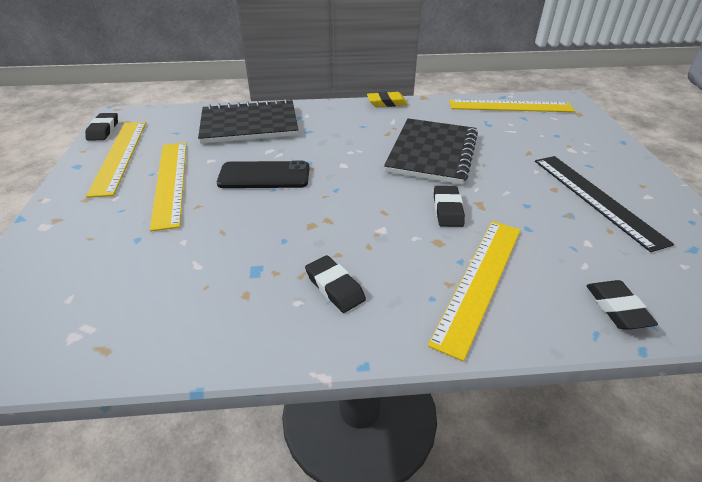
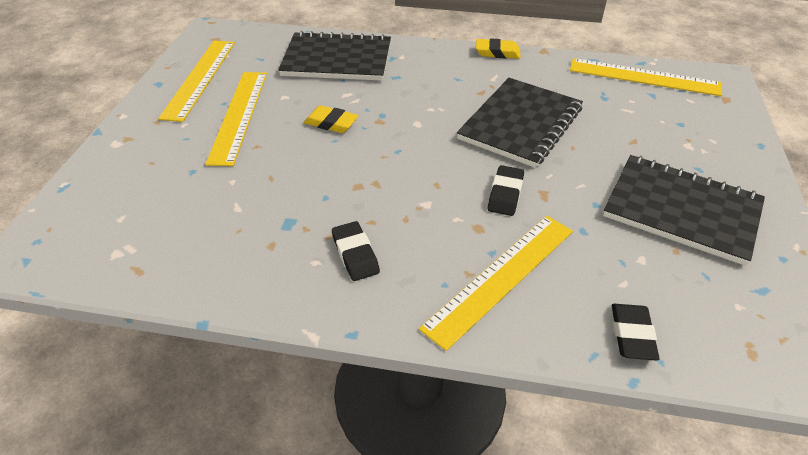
camera: 15 degrees right, 5 degrees up
(103, 130) = (192, 46): black eraser -> none
(264, 176) = (331, 123): black phone -> yellow eraser
(595, 198) = (681, 210): black ruler -> black notebook

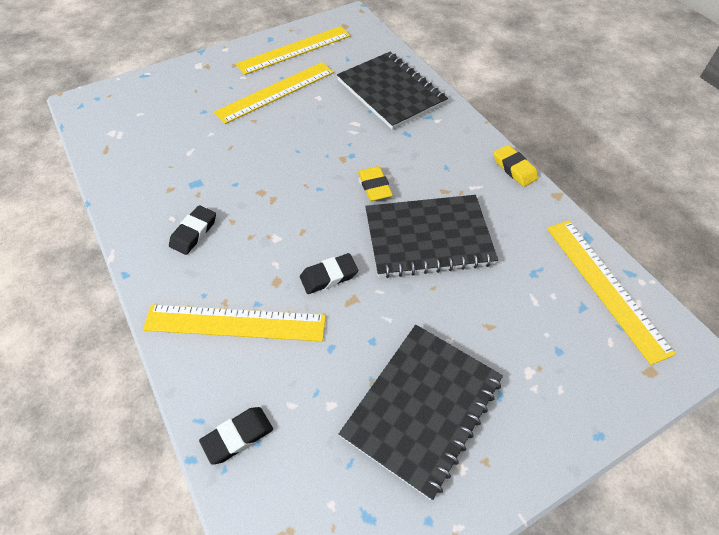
camera: 50 degrees right, 10 degrees up
(331, 123) = (313, 137): yellow eraser -> yellow eraser (374, 186)
(681, 210) = (422, 407): black notebook -> black notebook turned 45 degrees clockwise

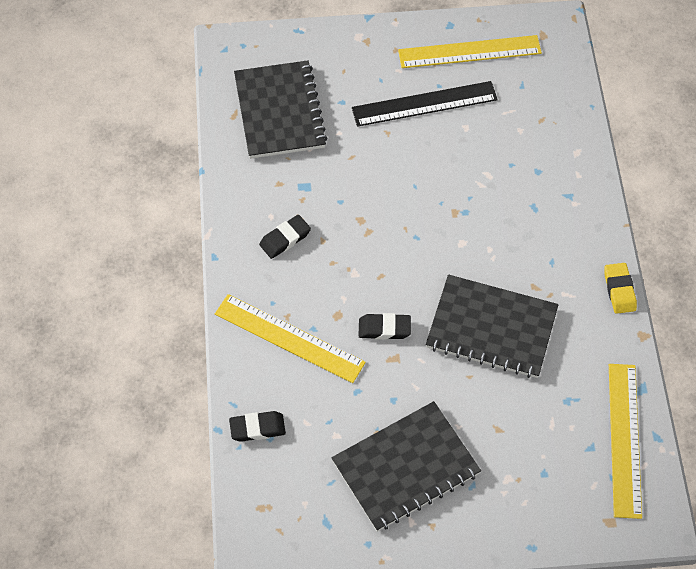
camera: 25 degrees right, 5 degrees up
(276, 92) = (424, 104): yellow ruler -> black ruler
(374, 186) = (470, 256): yellow eraser -> none
(390, 92) = (545, 149): black notebook -> black notebook (279, 111)

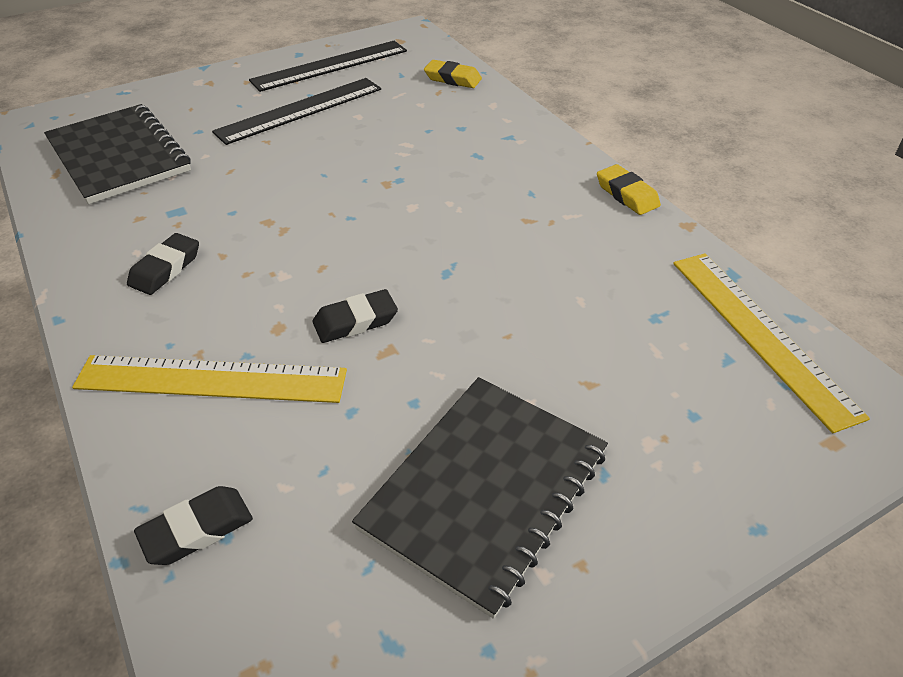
camera: 25 degrees left, 15 degrees down
(469, 52) = (330, 66): yellow ruler -> black ruler
(491, 328) = (502, 274): black notebook -> none
(561, 106) = (452, 79): none -> yellow eraser

